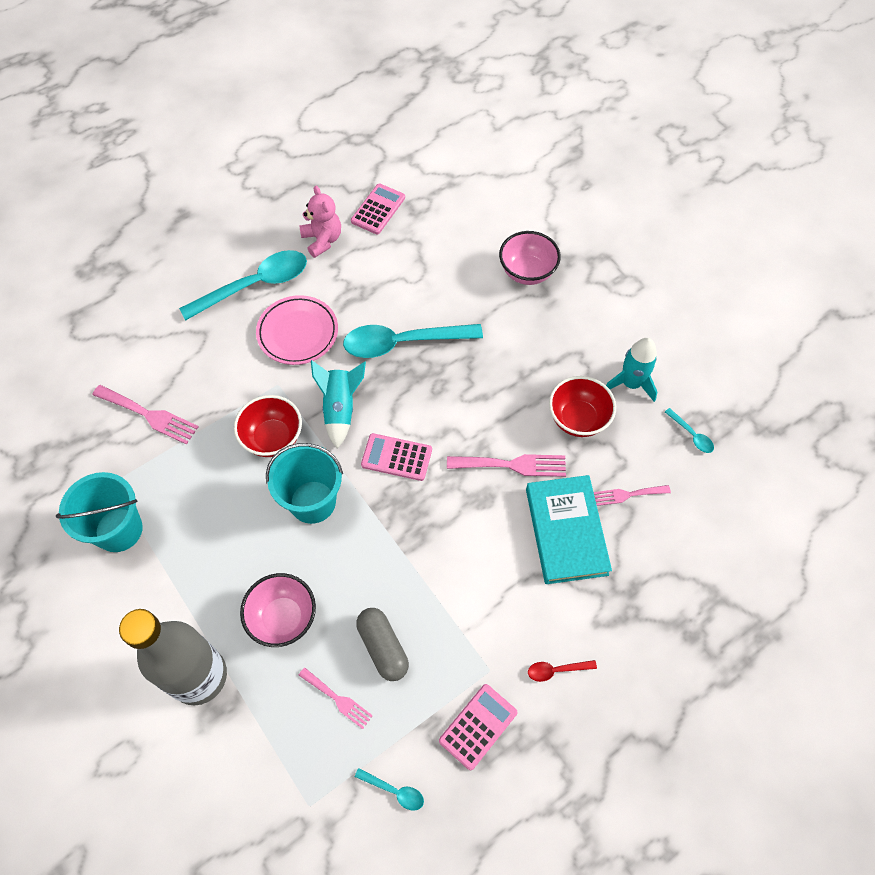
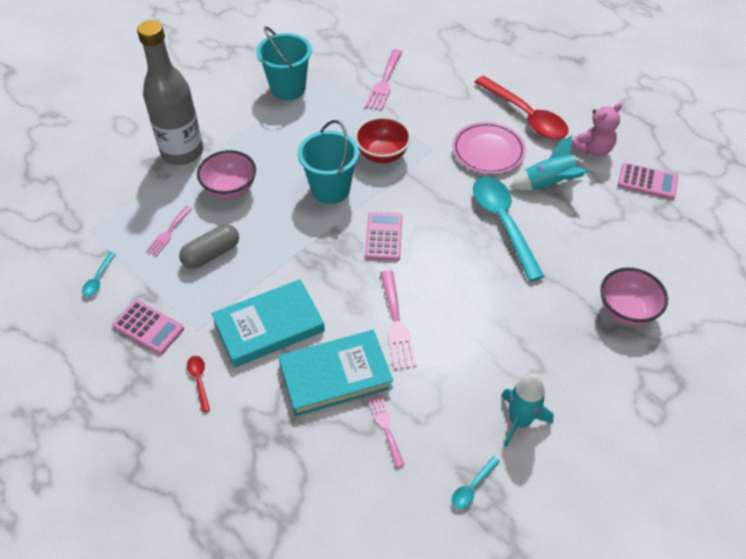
camera: 80 degrees right, 10 degrees down
(255, 285) = (525, 116): turquoise spoon -> red spoon
(340, 408) = (421, 191): turquoise rocket -> turquoise rocket (548, 184)
(497, 590) = (269, 326): none -> turquoise book
(578, 419) = (462, 374): red bowl -> none

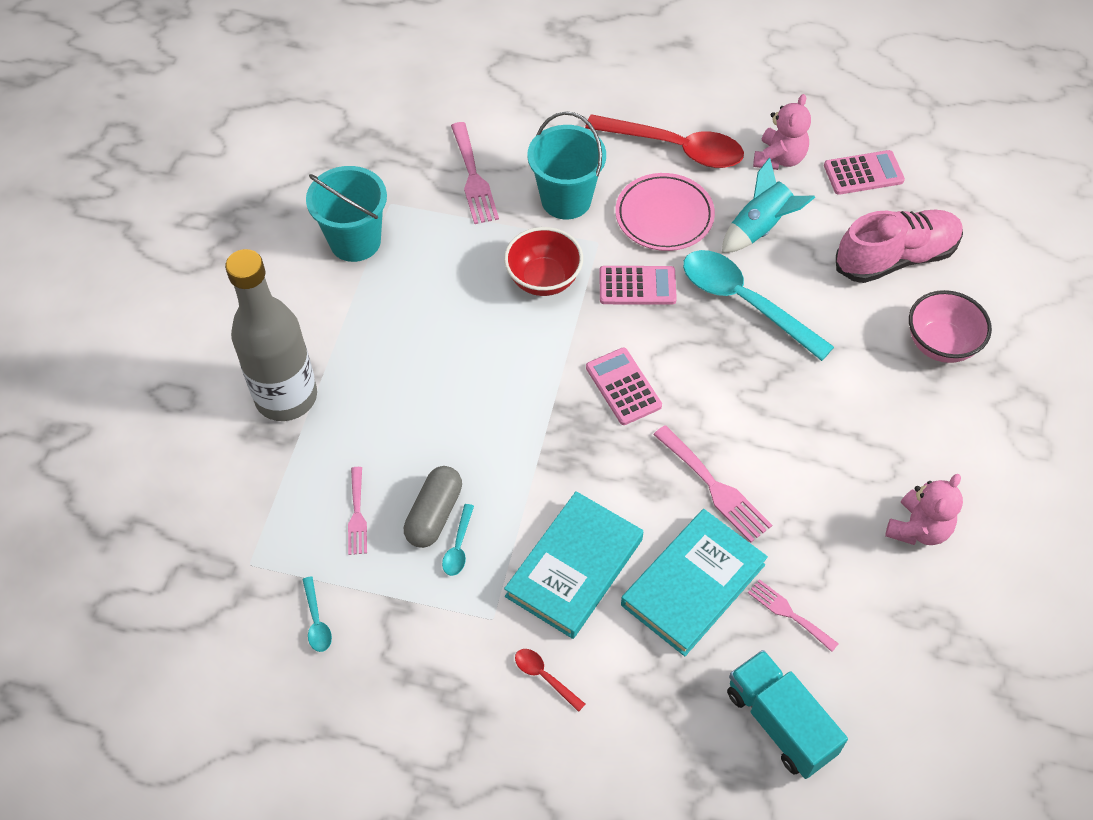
camera: 30 degrees left, 5 degrees up
(148, 327) = (431, 647): pink calculator -> pink calculator (637, 286)
(230, 189) = (390, 418): pink bowl -> none
(325, 494) = (780, 723): none -> turquoise truck
(330, 189) = (515, 356): turquoise bucket -> turquoise bucket (566, 200)
(472, 487) = (921, 628): turquoise spoon -> turquoise spoon (458, 547)
(519, 421) = (918, 528): turquoise rocket -> pink teddy bear
(632, 242) = (895, 258): none -> pink shoe

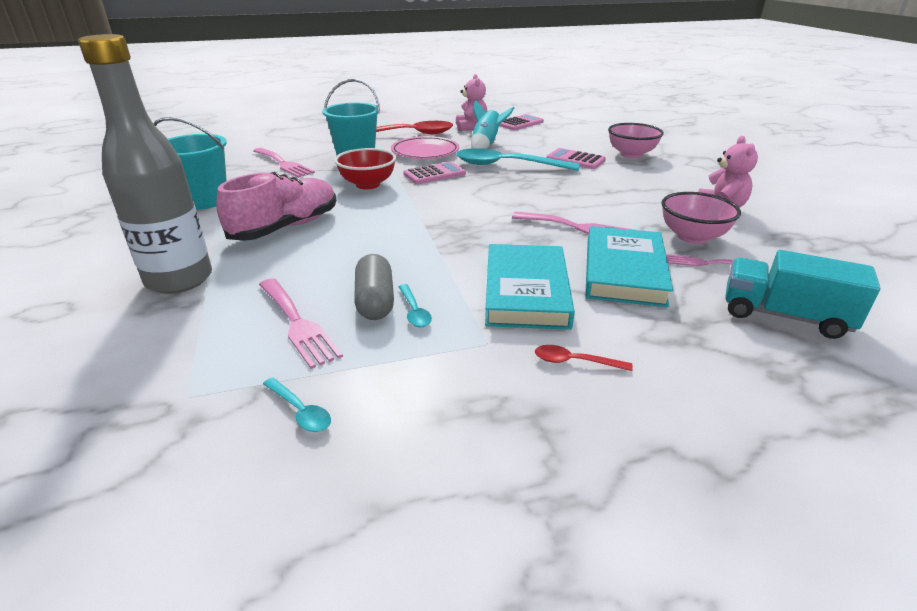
camera: 30 degrees left, 25 degrees down
(357, 515) = (297, 324): pink fork -> pink fork, size x1.58
(623, 387) = (467, 207): pink calculator -> pink calculator (575, 160)
(823, 565) = (692, 237): none -> pink bowl
(895, 258) = (570, 139): pink shoe -> pink shoe (286, 227)

